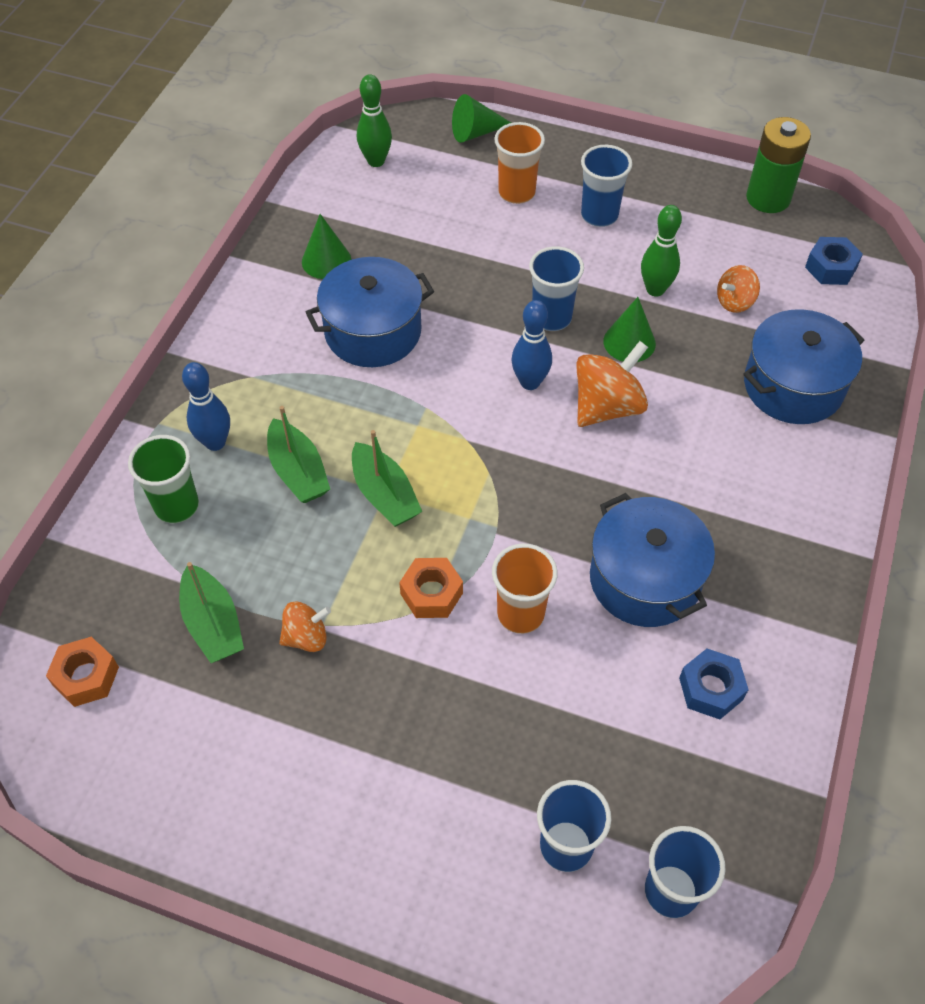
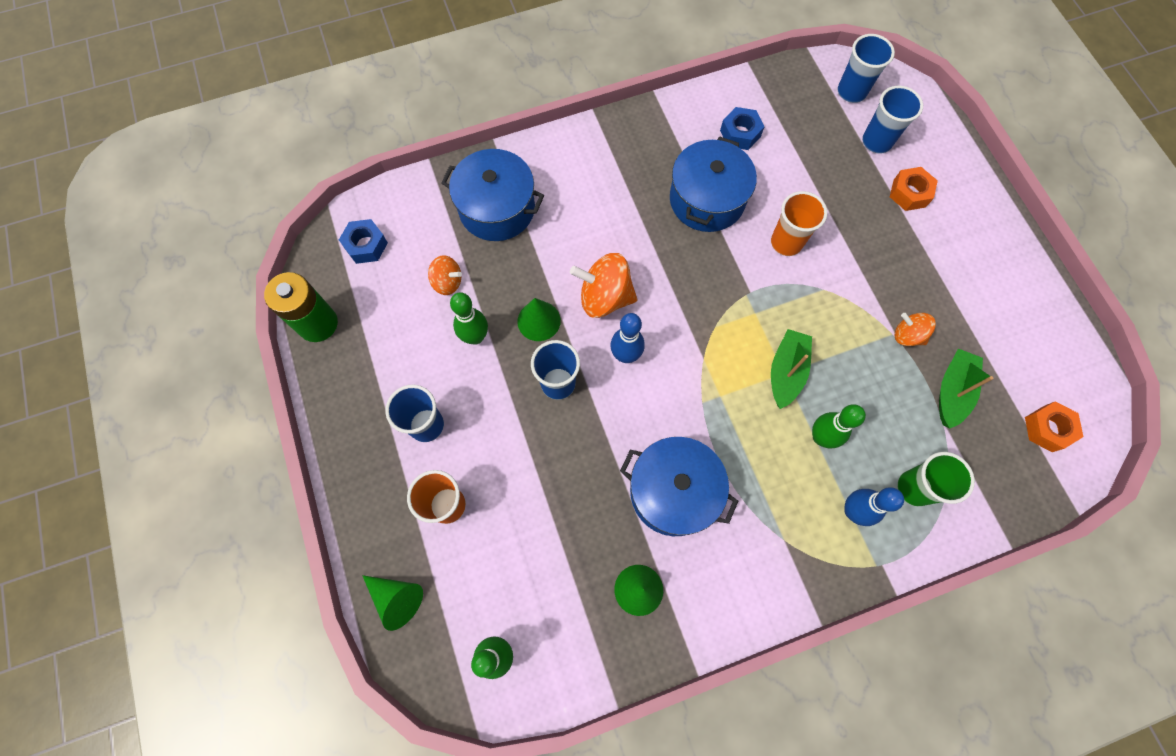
camera: 130 degrees left, 15 degrees up
(298, 471) = (820, 437): green boat -> green bowling pin
(431, 593) = (819, 294): orange nut -> orange nut (909, 193)

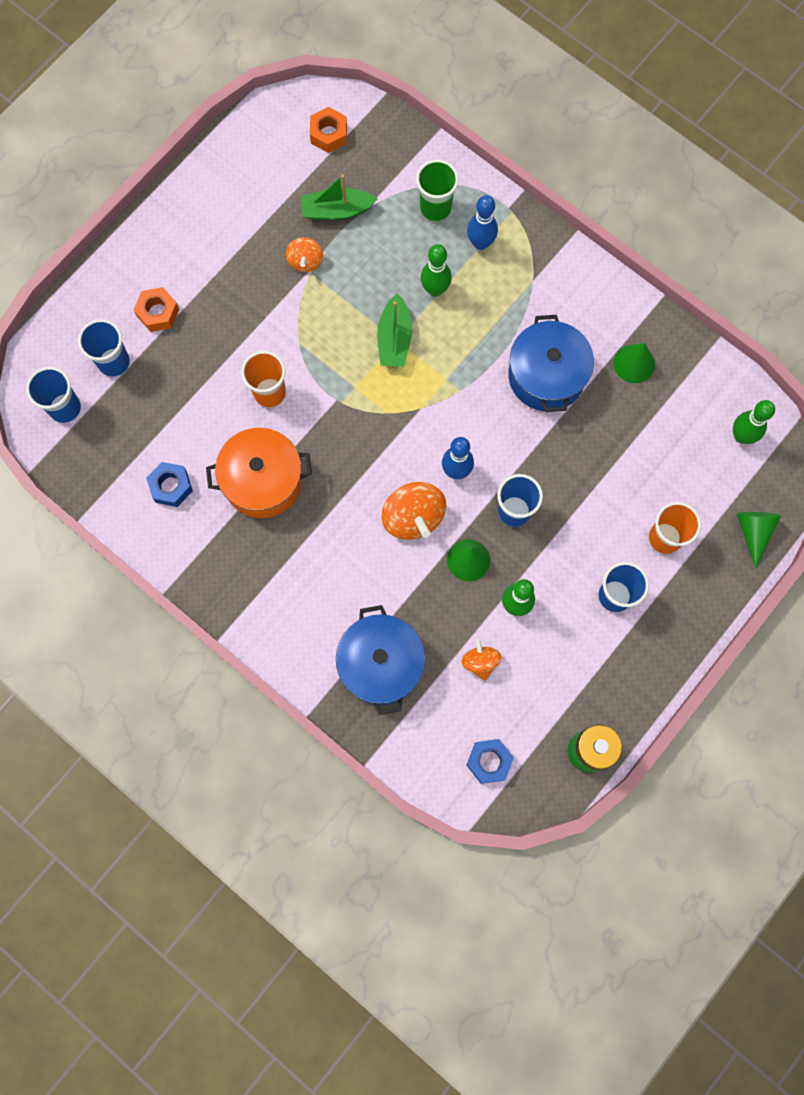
camera: 120 degrees left, 5 degrees up
(707, 200) = (263, 481): blue pot -> orange pot
(786, 372) = (394, 339): green boat -> green boat turned 75 degrees counterclockwise

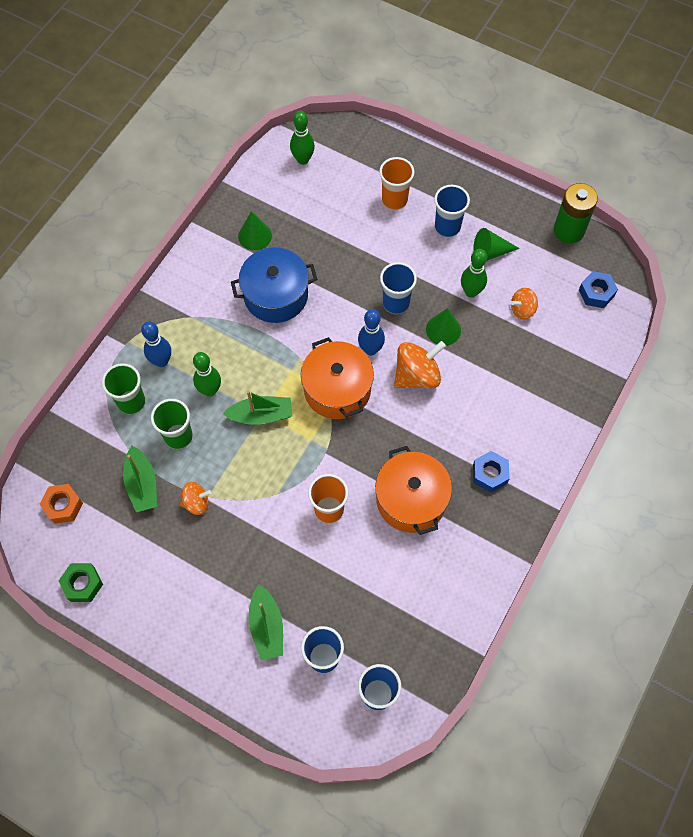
camera: 100 degrees left, 10 degrees down
(158, 313) = (267, 626): orange nut -> green boat
(171, 486) = (433, 577): blue nut -> blue nut (490, 474)
(241, 146) = (82, 584): none -> green nut
(381, 664) = (543, 379): blue pot -> none
(385, 251) = (178, 436): none -> green cup
(411, 425) = (337, 389): none -> orange pot
(753, 532) = (377, 145): green cone -> green cone (490, 252)

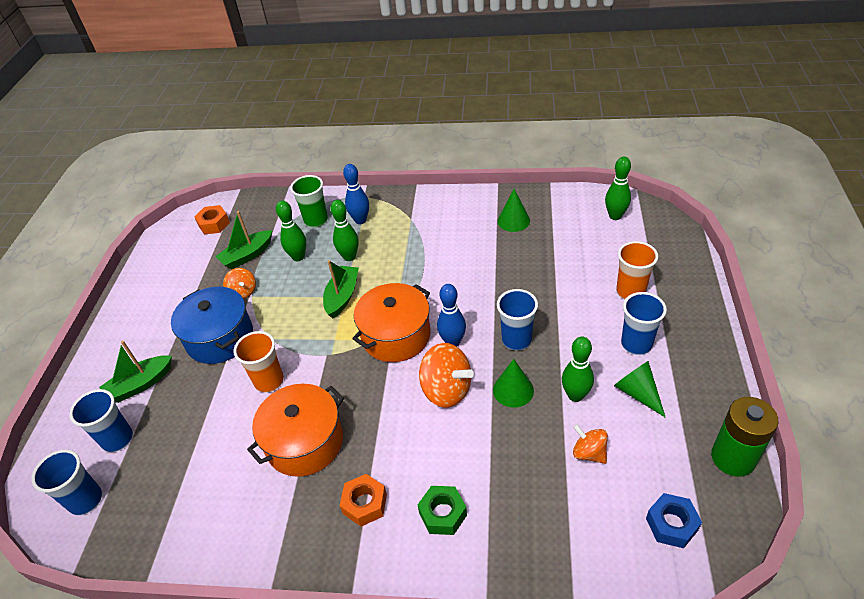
camera: 70 degrees right, 20 degrees down
(82, 584) = (153, 260): green nut -> green nut (443, 514)
(178, 436) = (298, 257): green cup -> green bowling pin
(261, 415) = (342, 296): green boat -> green boat turned 135 degrees counterclockwise
(276, 295) = (465, 257): blue pot -> blue pot (220, 338)
(490, 474) = (365, 504): blue nut -> orange nut

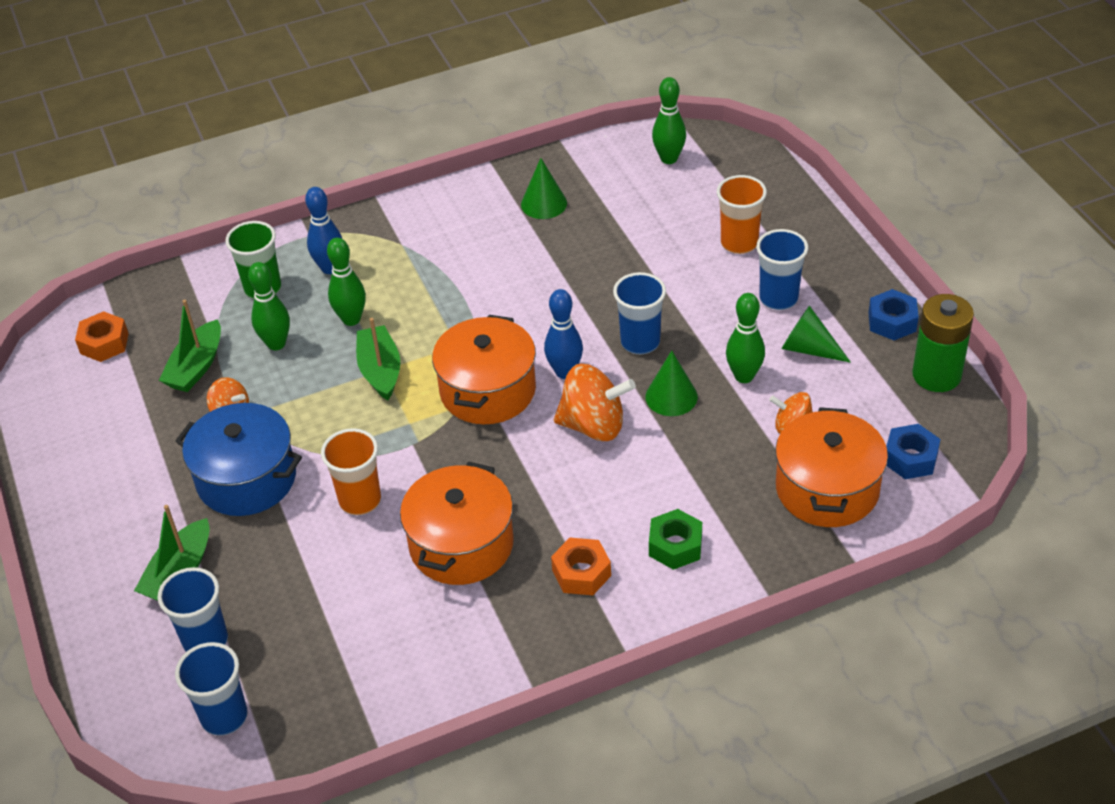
camera: 30 degrees left, 0 degrees up
(586, 520) = (827, 489): none -> orange pot
(718, 396) = (892, 322): none -> blue nut

